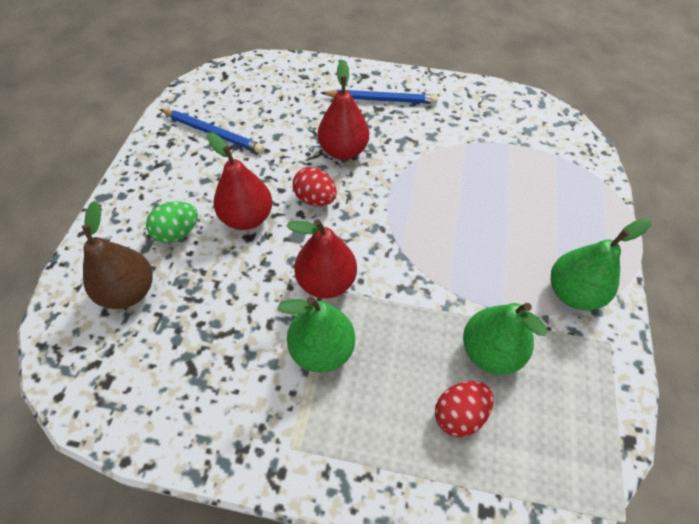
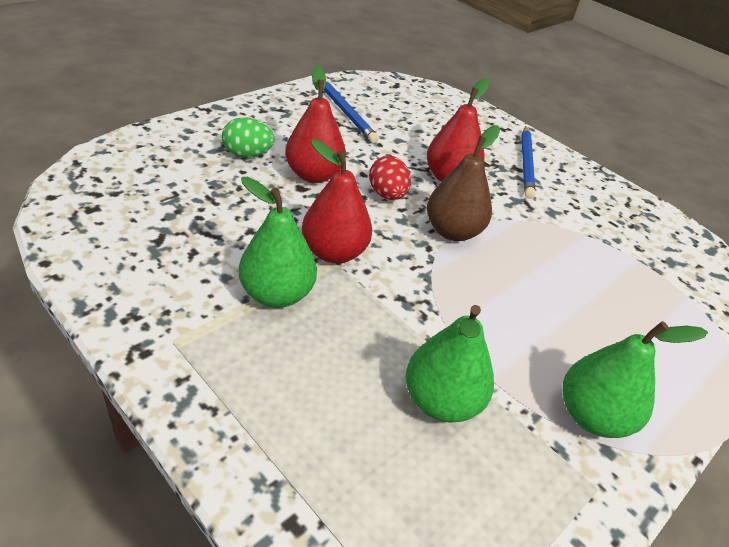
camera: 30 degrees right, 15 degrees down
(129, 291) = (171, 167): brown pear -> brown pear (452, 231)
(381, 99) = (526, 163): blue pencil -> blue pencil turned 60 degrees clockwise
(459, 414) = (353, 427): red egg -> none

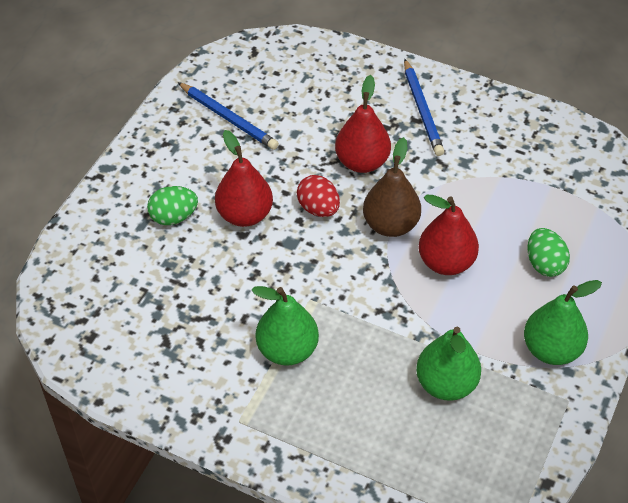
camera: 15 degrees left, 10 degrees up
(334, 252) = (307, 291): red pear -> red pear (446, 262)
(610, 325) = (544, 264): none -> green egg

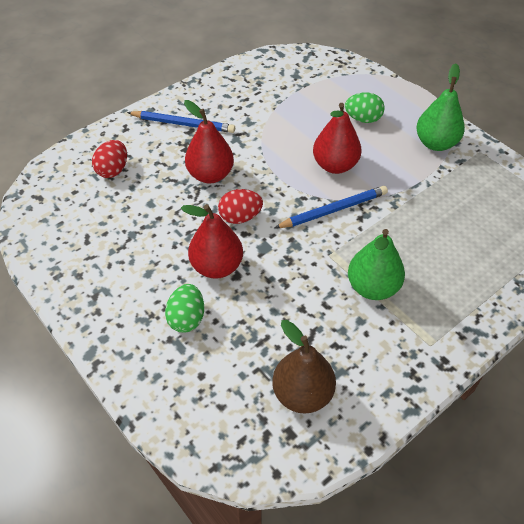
camera: 65 degrees left, 0 degrees up
(228, 118) = (100, 240): blue pencil -> blue pencil (333, 210)
(320, 86) = (113, 170): none -> red egg
(390, 225) = (282, 182): brown pear -> brown pear (302, 394)
(446, 384) = (443, 206): green pear -> none

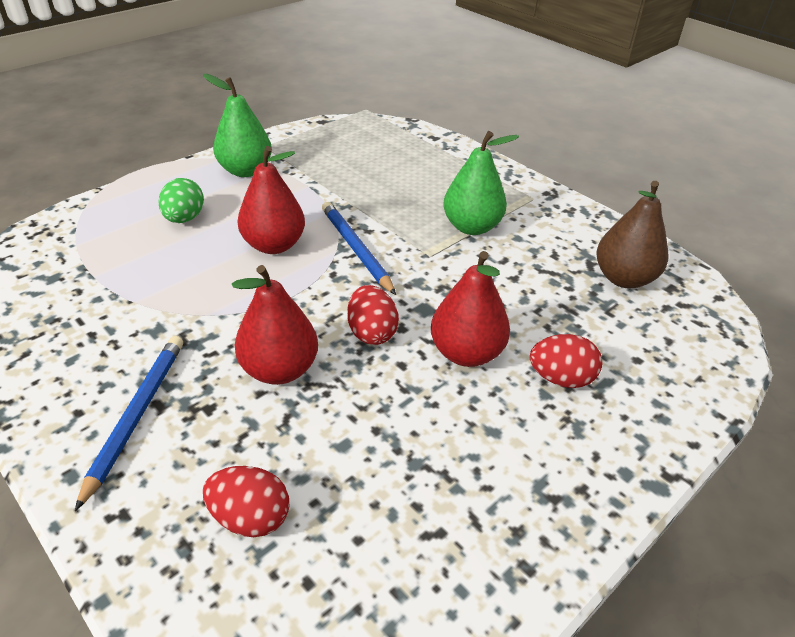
camera: 95 degrees left, 10 degrees down
(187, 318) = (560, 378): green egg -> red egg

